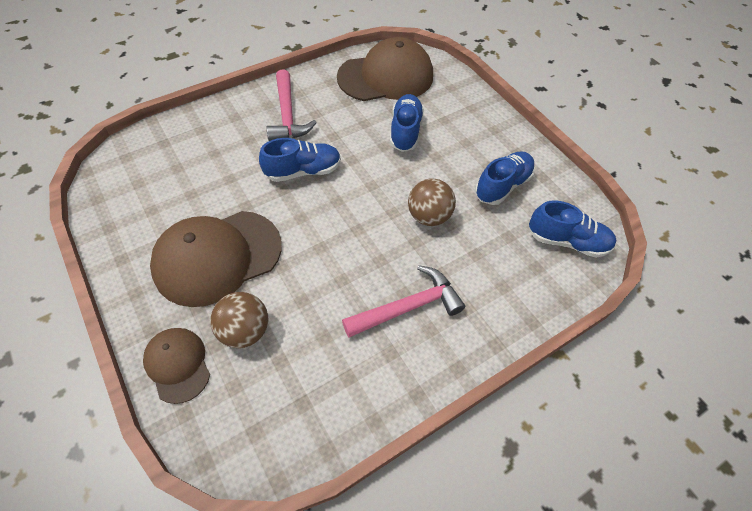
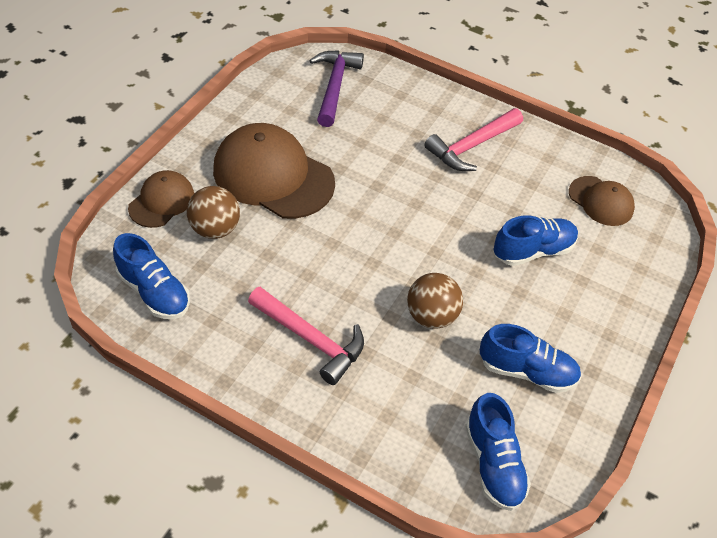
camera: 60 degrees right, 5 degrees down
(152, 167) = (334, 87): none -> purple hammer
(303, 171) = (411, 190): blue shoe -> blue shoe (154, 292)
(386, 77) = (601, 201): brown cap -> brown cap, size x0.54

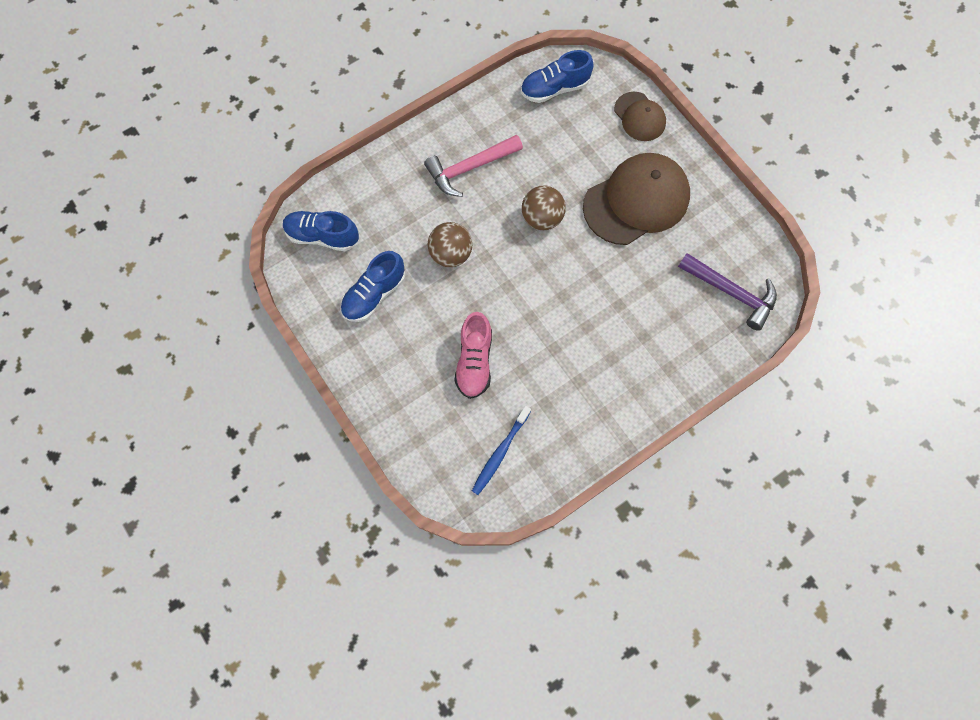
camera: 120 degrees right, 20 degrees up
(215, 229) = (597, 143): brown ball -> brown ball (542, 218)
(472, 146) = (610, 376): pink hammer -> none
(533, 251) = (474, 361): blue shoe -> pink shoe
(601, 201) = (500, 453): brown cap -> blue toothbrush

